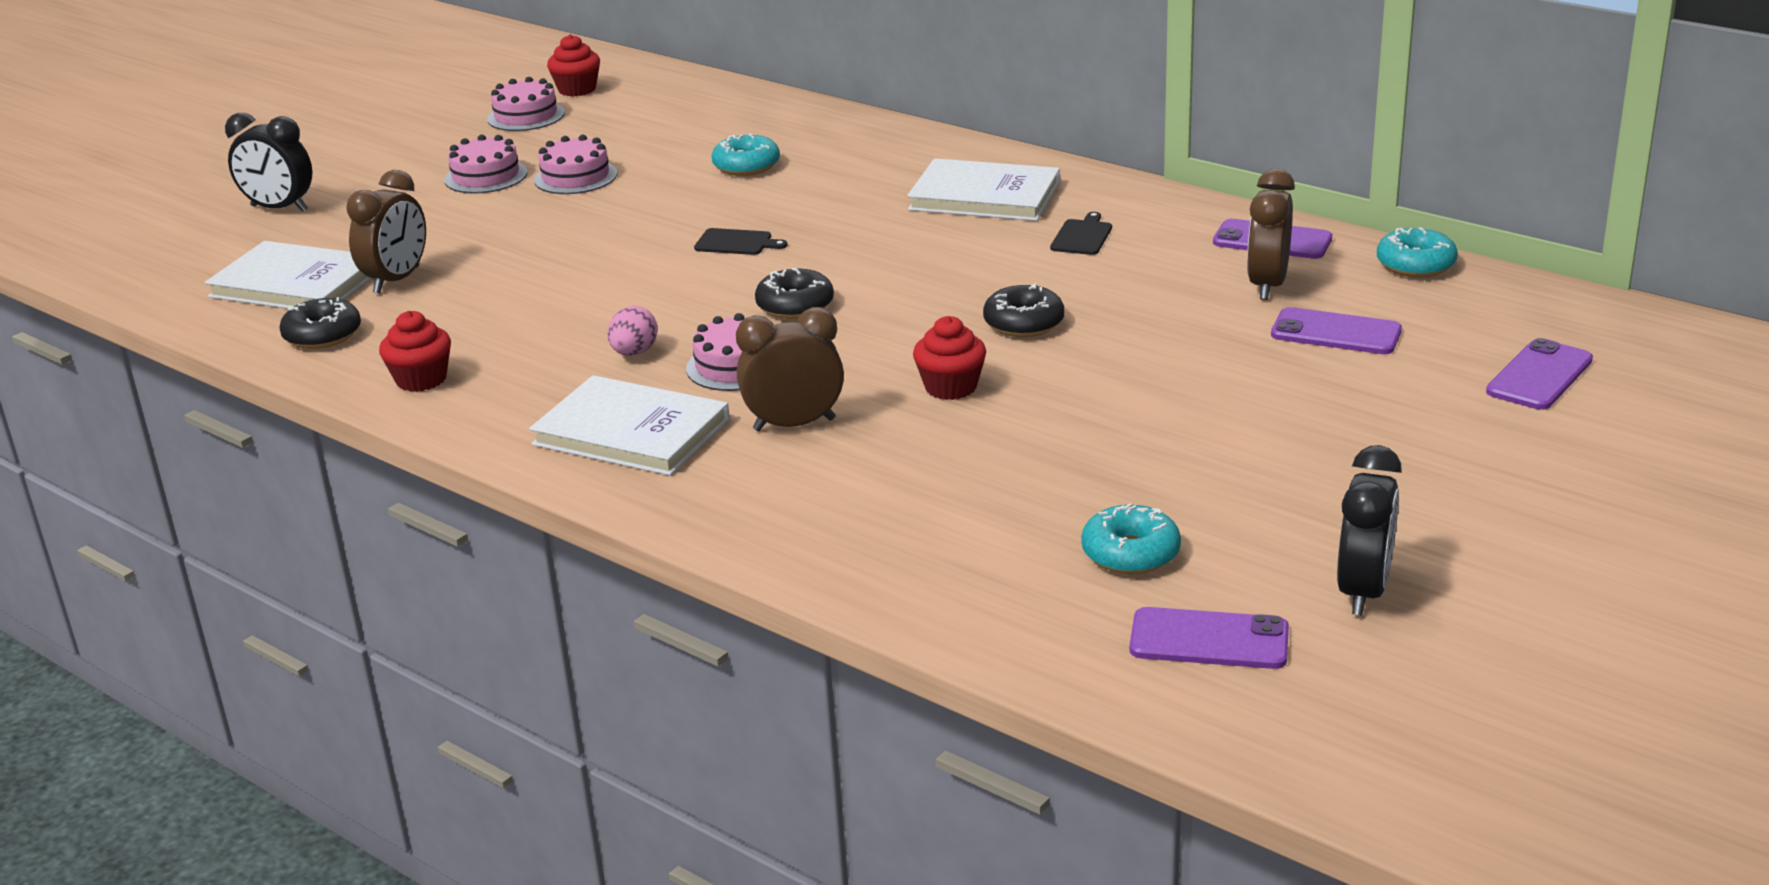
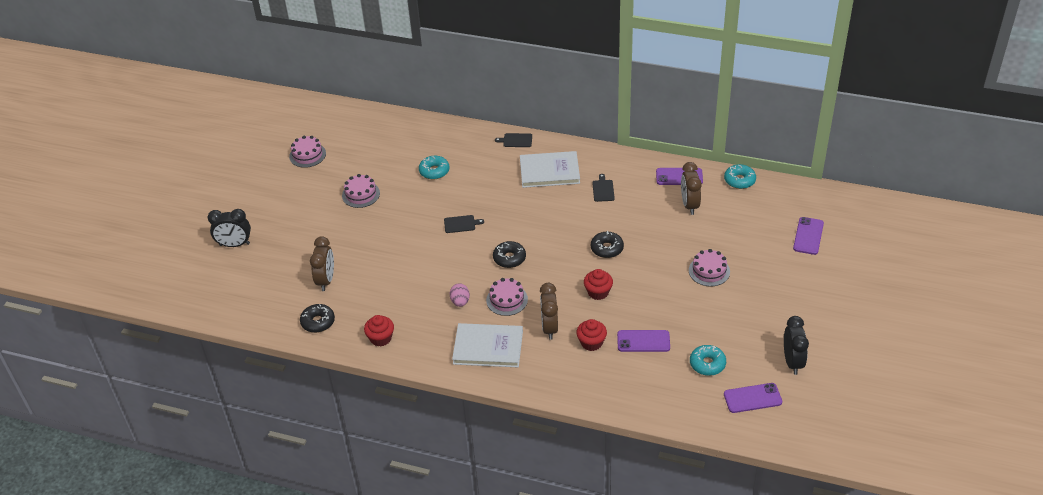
camera: 20 degrees left, 15 degrees up
(295, 284) = (281, 293): white book -> none
(486, 176) = (318, 202): pink cake -> pink cake (709, 271)
(577, 89) = (319, 130): red cupcake -> red cupcake (591, 343)
(794, 424) = (549, 327): brown clock -> brown clock turned 60 degrees counterclockwise
(948, 146) = (516, 140): none -> black cutting board
(1336, 333) = (727, 228): purple phone -> purple phone (643, 341)

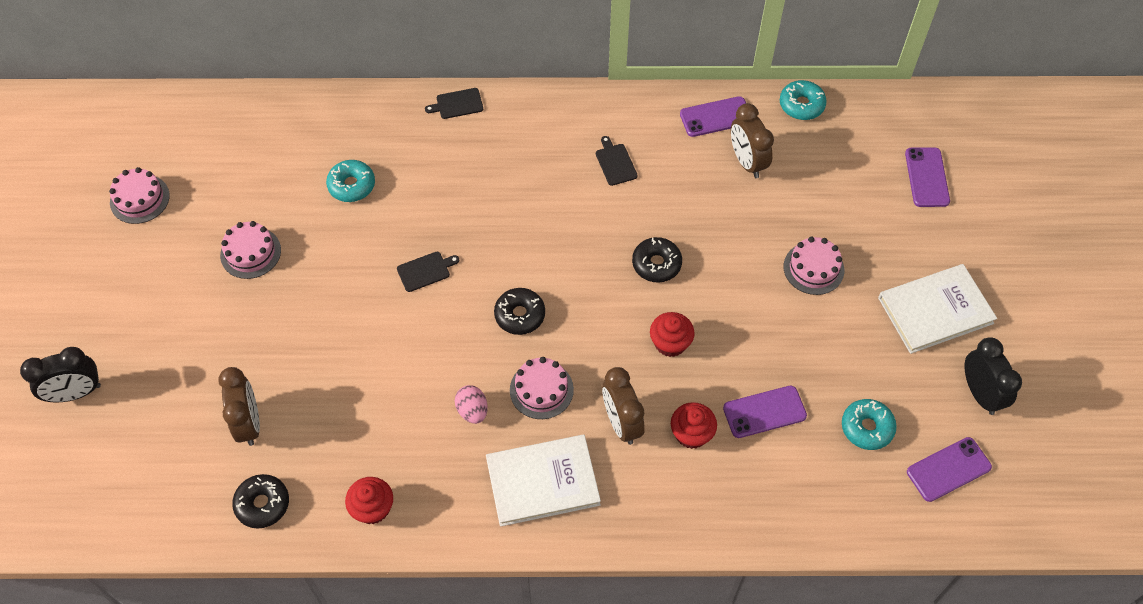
camera: 20 degrees left, 15 degrees up
(549, 171) = (526, 148): white book -> white book (935, 310)

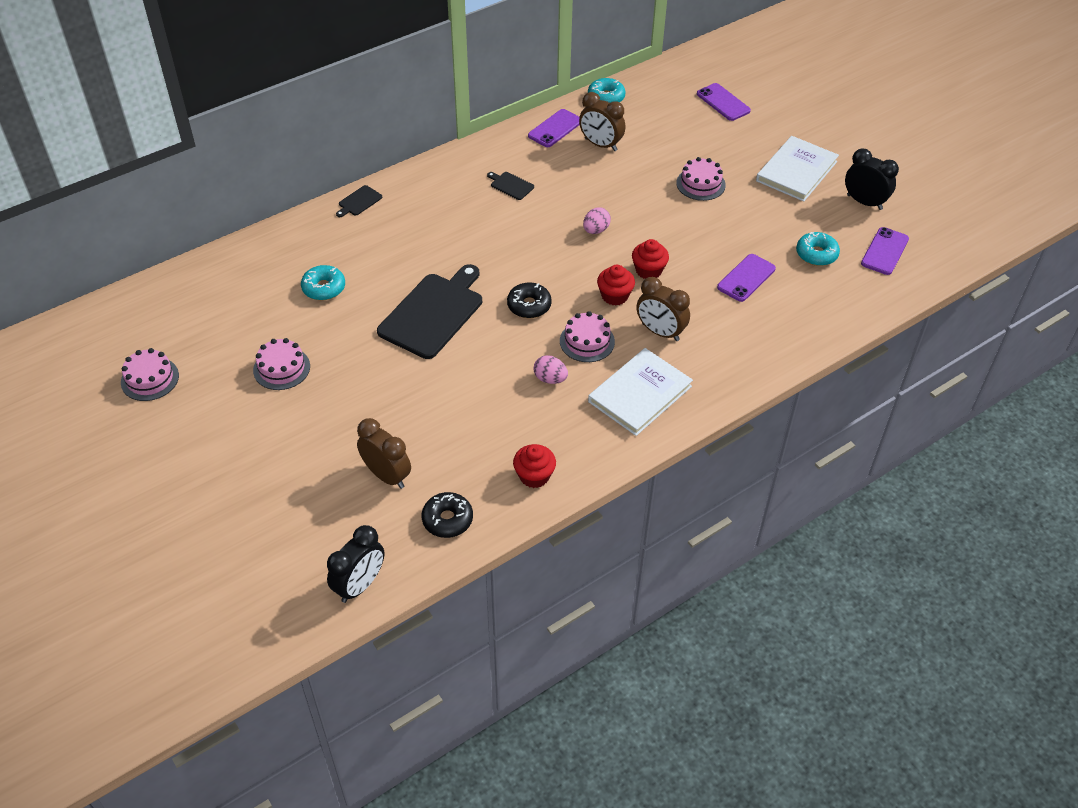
camera: 35 degrees left, 10 degrees down
(76, 393) = (219, 533): black clock -> black clock (360, 585)
(425, 271) = (433, 313): black cutting board -> black cutting board, size x2.35
(656, 264) = (596, 230): black donut -> pink egg
(691, 434) = (712, 314): red cupcake -> red cupcake (615, 296)

